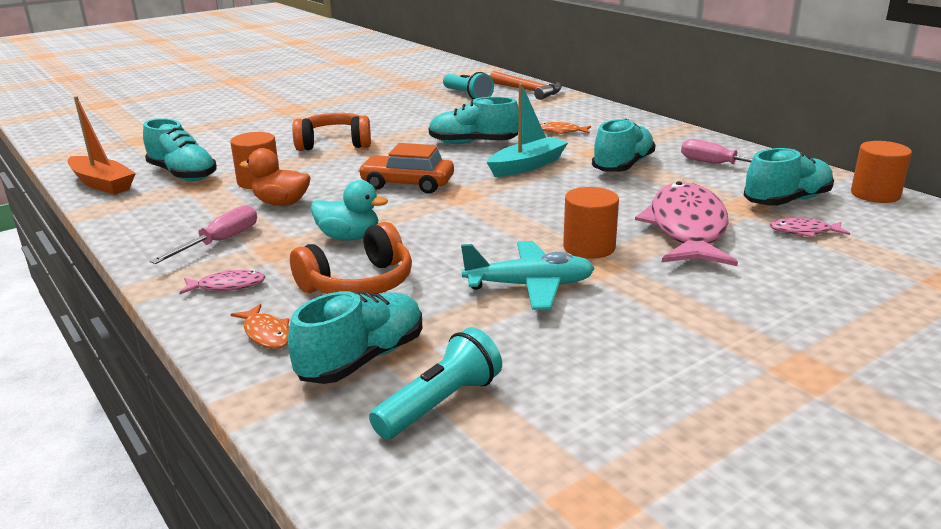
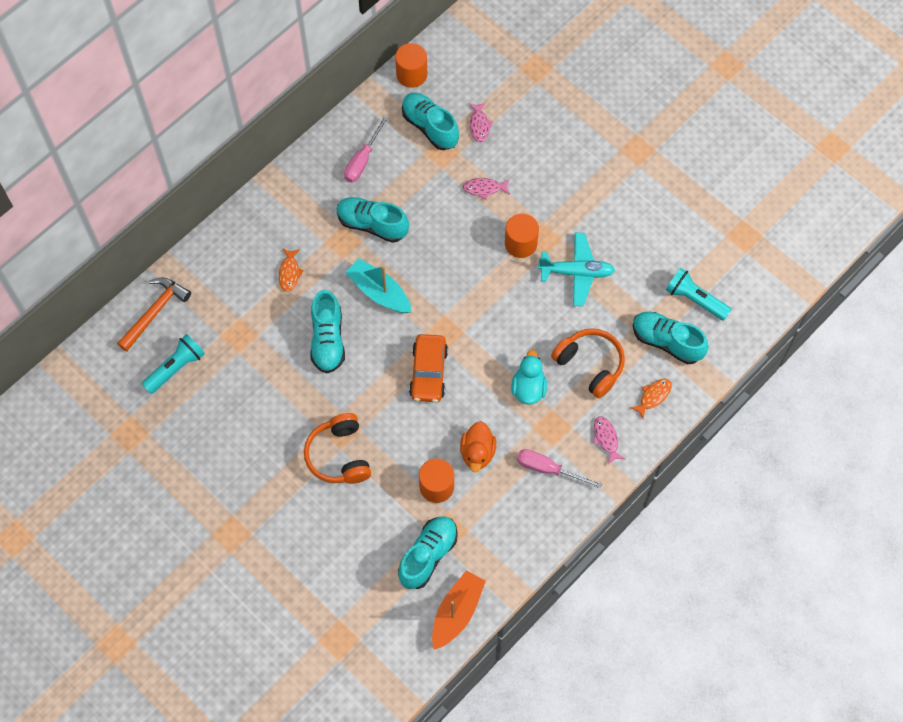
camera: 100 degrees left, 40 degrees up
(529, 286) = (576, 272): turquoise plane -> turquoise plane turned 105 degrees clockwise
(687, 229) = (484, 188): pink fish -> pink fish, size x0.41

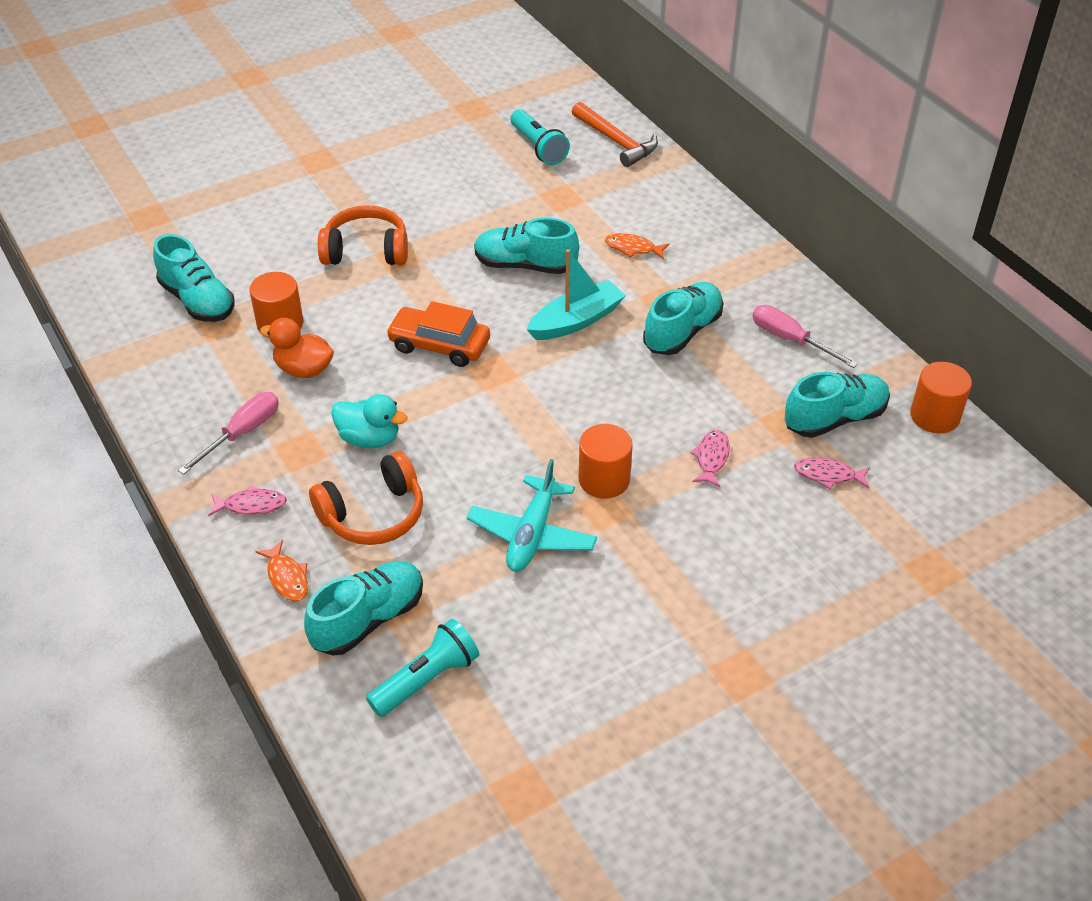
camera: 105 degrees right, 20 degrees down
(457, 612) = (113, 312): orange boat -> none

